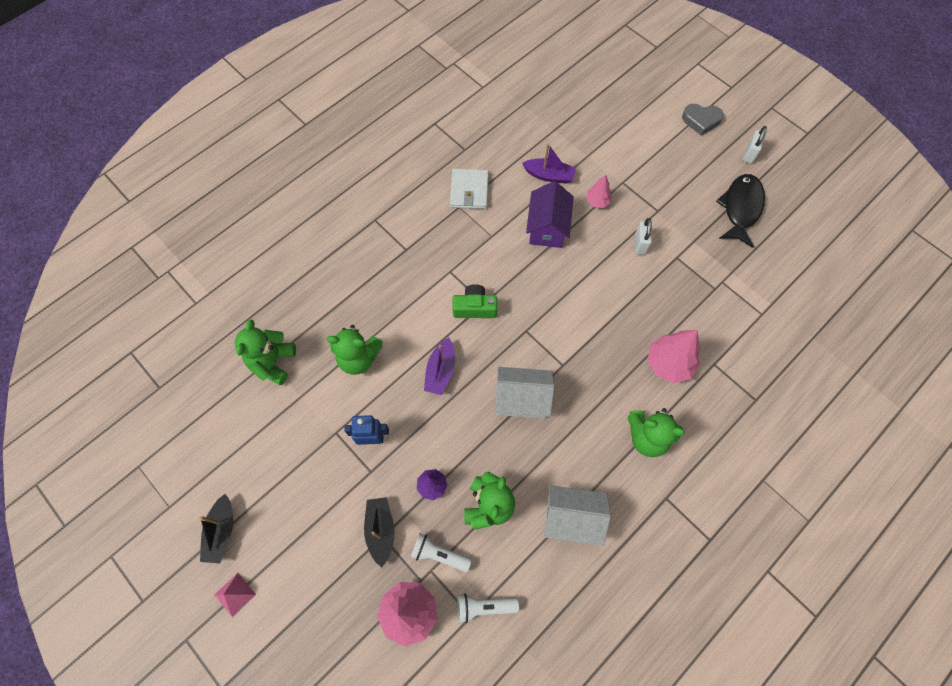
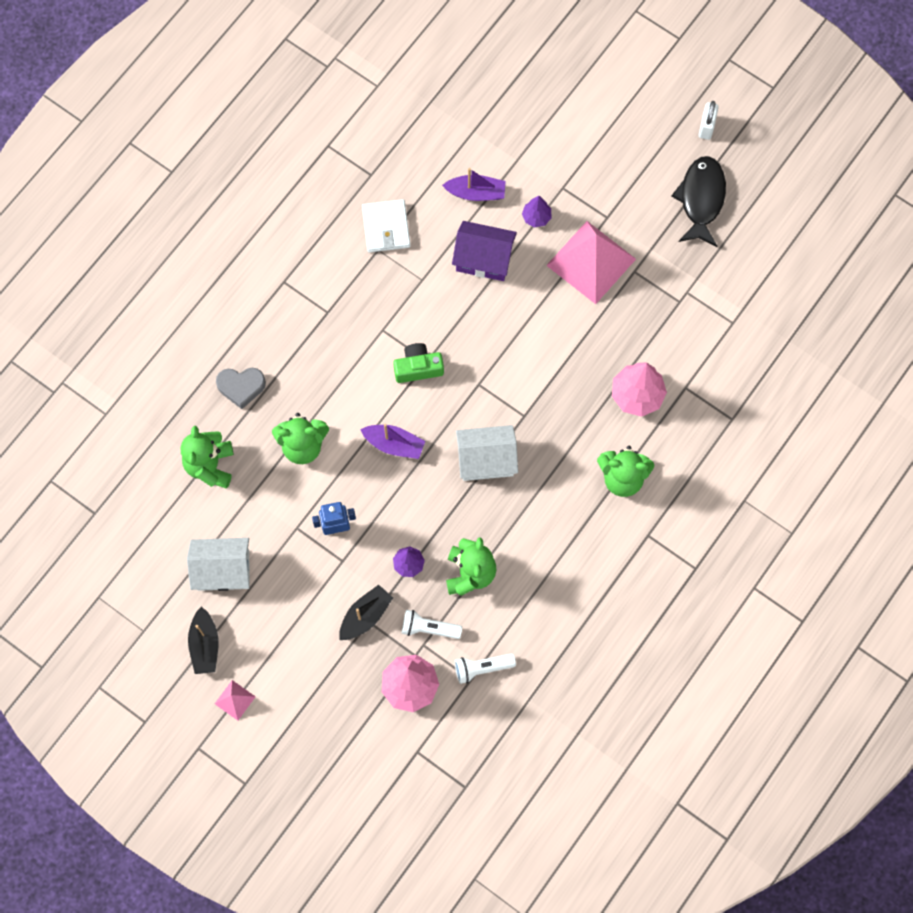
camera: 10 degrees left, 5 degrees up
(381, 530) = (365, 616): black boat -> black boat turned 60 degrees clockwise
(440, 371) = (394, 444): purple boat -> purple boat turned 75 degrees counterclockwise
(547, 228) = (484, 259): purple house -> purple house turned 75 degrees counterclockwise
(571, 518) = (555, 571): white house -> white house (223, 570)
(597, 201) = (536, 217): pink tree -> purple tree
(640, 244) = (591, 262): white padlock -> pink pyramid
(701, 121) = (646, 91): grey heart -> grey heart (241, 387)

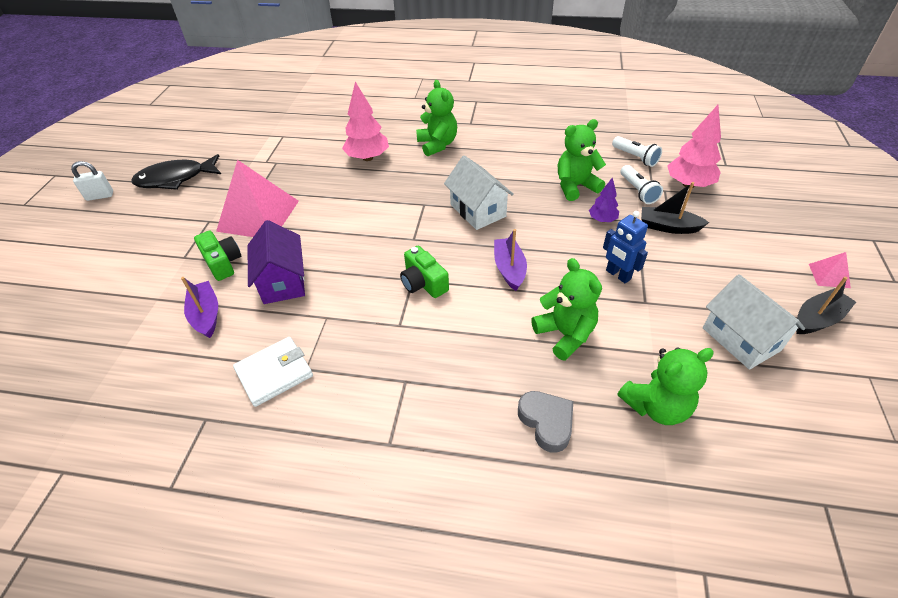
camera: 115 degrees left, 25 degrees down
(536, 217) = (222, 263): purple tree -> green camera

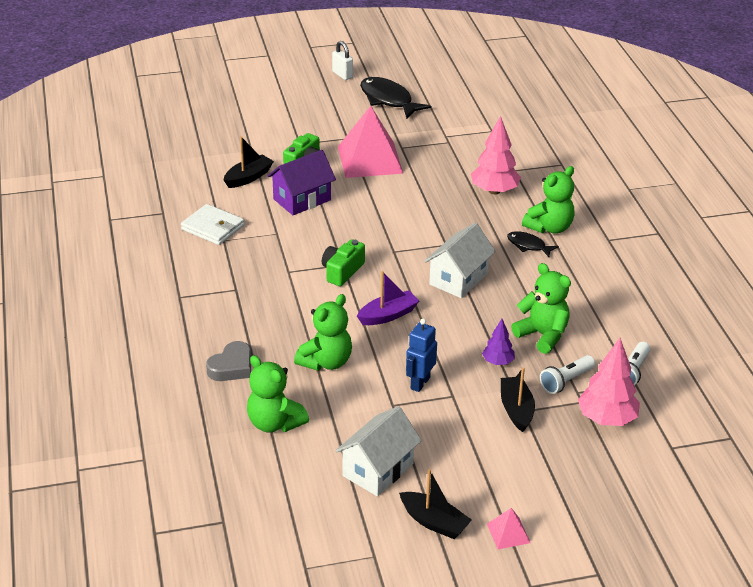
camera: 65 degrees right, 10 degrees down
(206, 315) = (248, 177): purple boat -> black boat
(454, 161) = (528, 245): none -> black fish

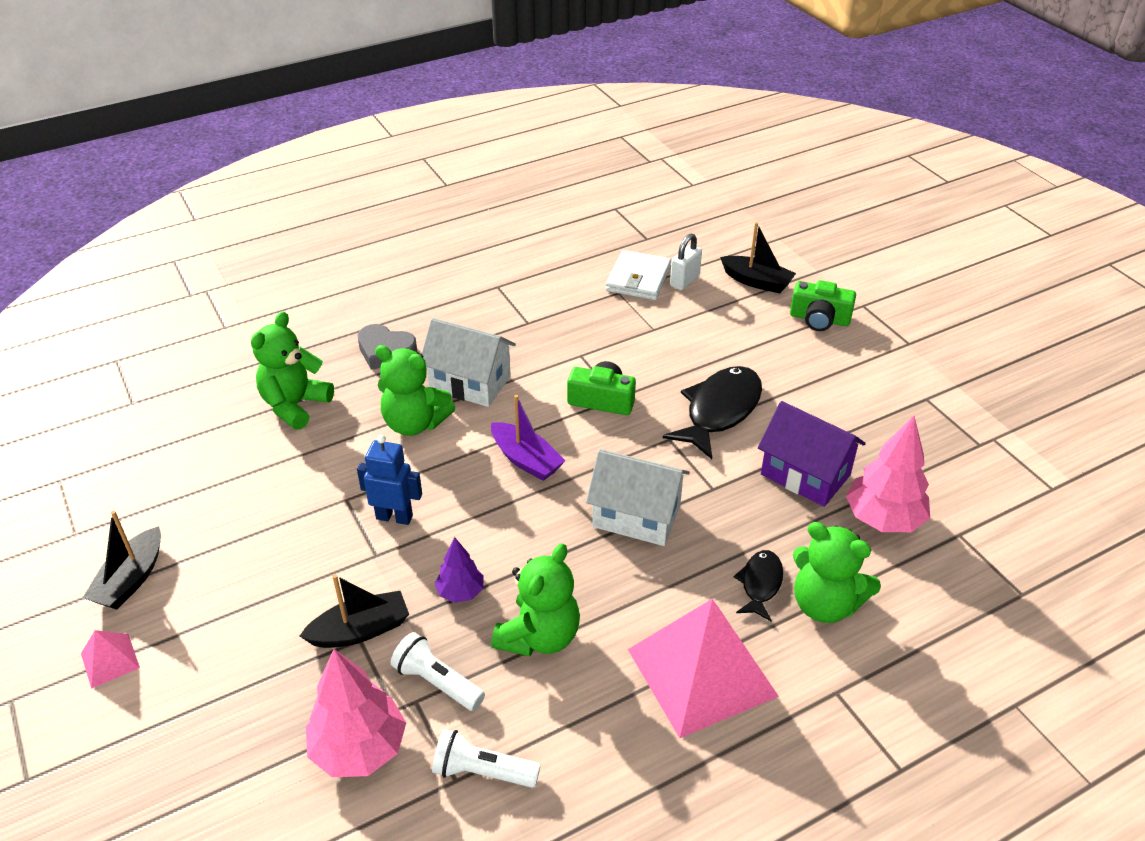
camera: 75 degrees right, 5 degrees up
(302, 200) = (737, 334): purple house -> purple house (805, 475)
(342, 75) = (1065, 306): white padlock -> white padlock (684, 281)
(370, 159) = (872, 374): pink pyramid -> pink pyramid (701, 672)
(378, 469) = (223, 508): white house -> white house (470, 383)
(388, 100) = (1040, 362): black fish -> black fish (719, 411)

